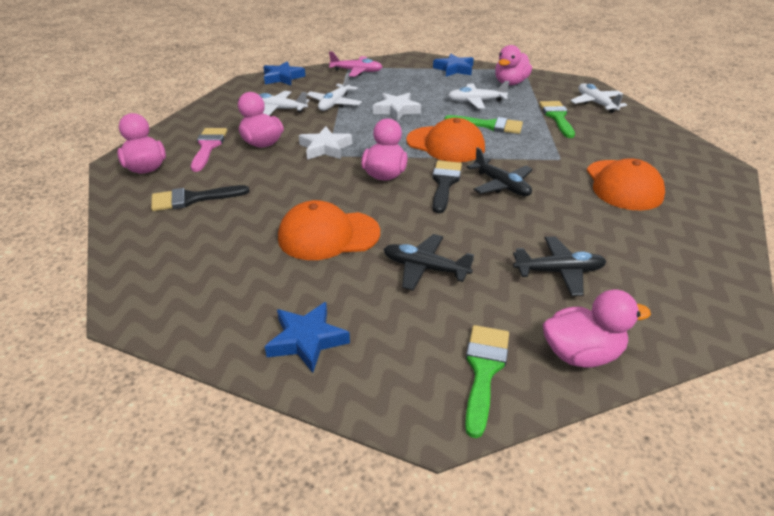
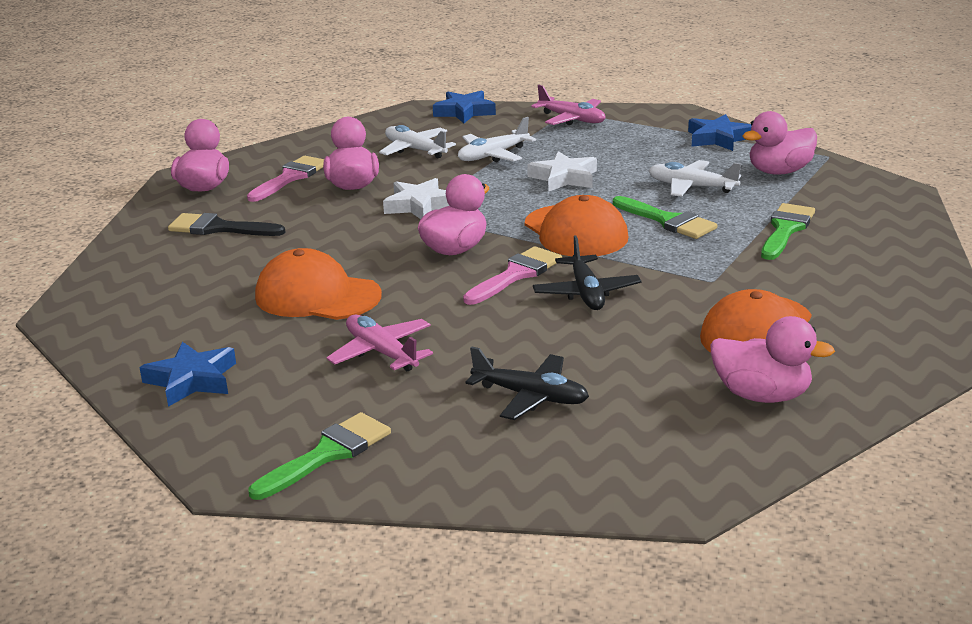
camera: 30 degrees right, 10 degrees down
(424, 268) = (381, 352): black plane -> pink plane
(444, 183) = (516, 275): black brush -> pink brush
(581, 354) = (448, 473): pink duck -> pink duck (762, 395)
(596, 103) = (878, 223): white plane -> none

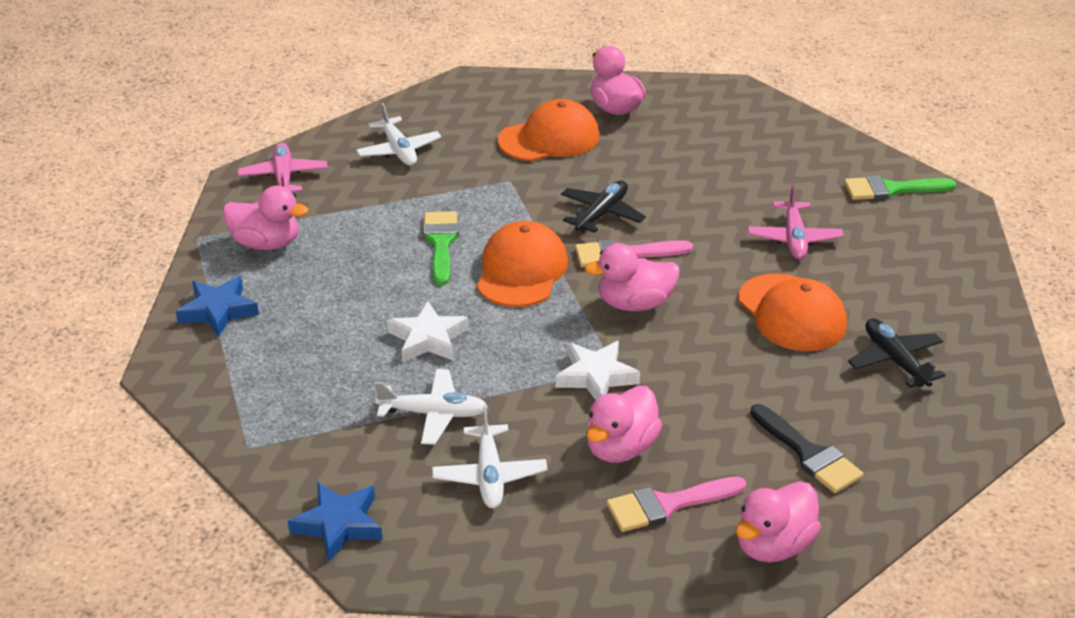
camera: 140 degrees left, 10 degrees up
(192, 380) = (943, 282): blue star -> none
(531, 397) = (737, 166): black plane -> black plane (895, 360)
(572, 119) = (269, 429): pink plane -> pink plane (283, 177)
(691, 187) = (358, 267): white plane -> white plane (399, 150)
(785, 229) = (384, 191): green brush -> none

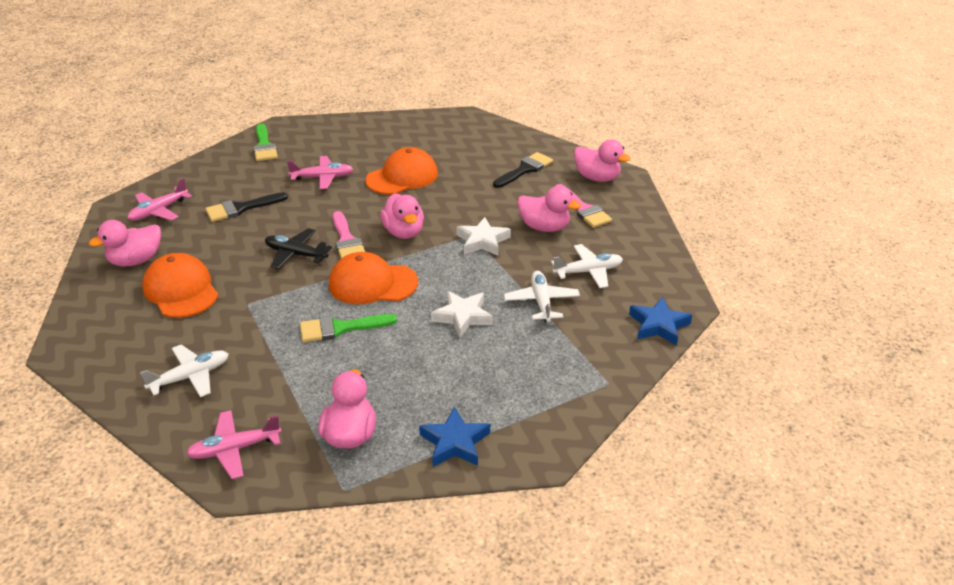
camera: 100 degrees left, 0 degrees up
(718, 173) = (241, 208): none -> black brush
(719, 116) = (158, 211): none -> pink plane
(895, 360) = (439, 146): black plane -> none

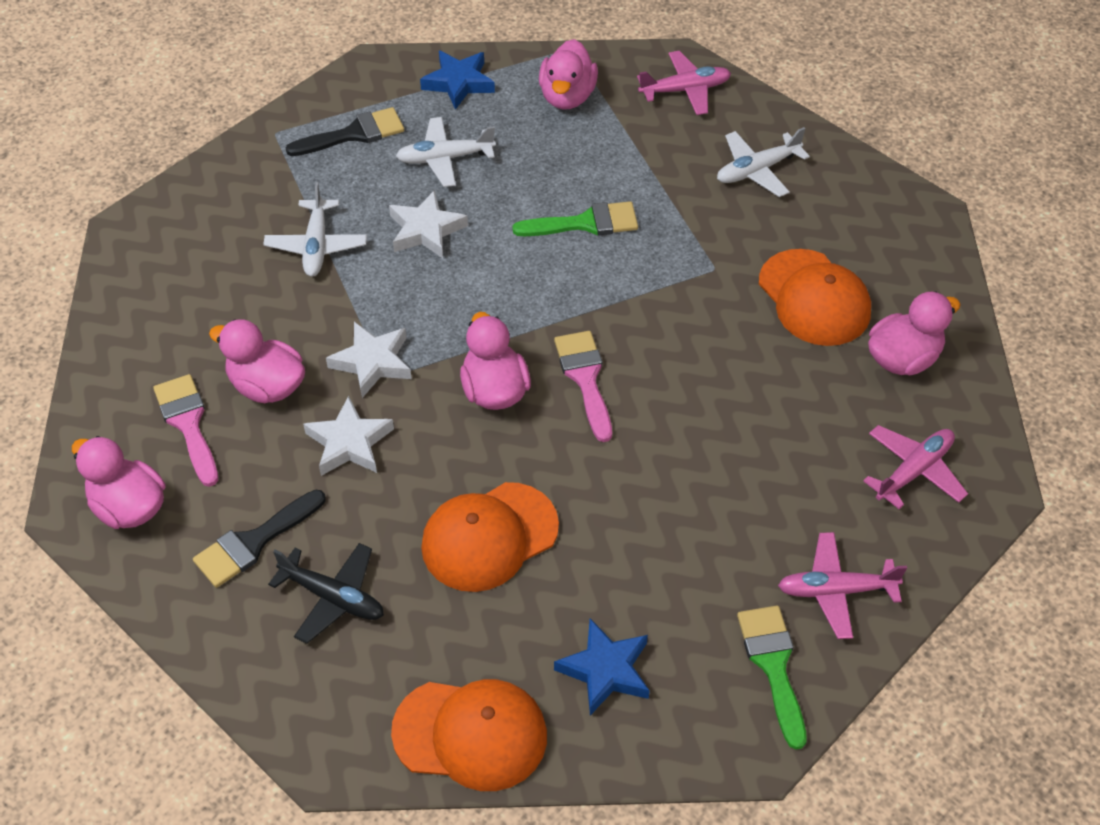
camera: 175 degrees left, 15 degrees up
(241, 208) = (772, 468): black brush -> black brush (354, 134)
(295, 254) = (662, 355): black plane -> black plane (333, 598)
(323, 178) = (639, 545): pink plane -> pink plane (835, 590)
(372, 283) = (544, 292): orange cap -> orange cap (470, 734)
(486, 206) = (349, 443): none -> white star
(588, 271) = (233, 292): white plane -> white plane (444, 158)
(658, 325) = (179, 201): blue star -> blue star (605, 670)

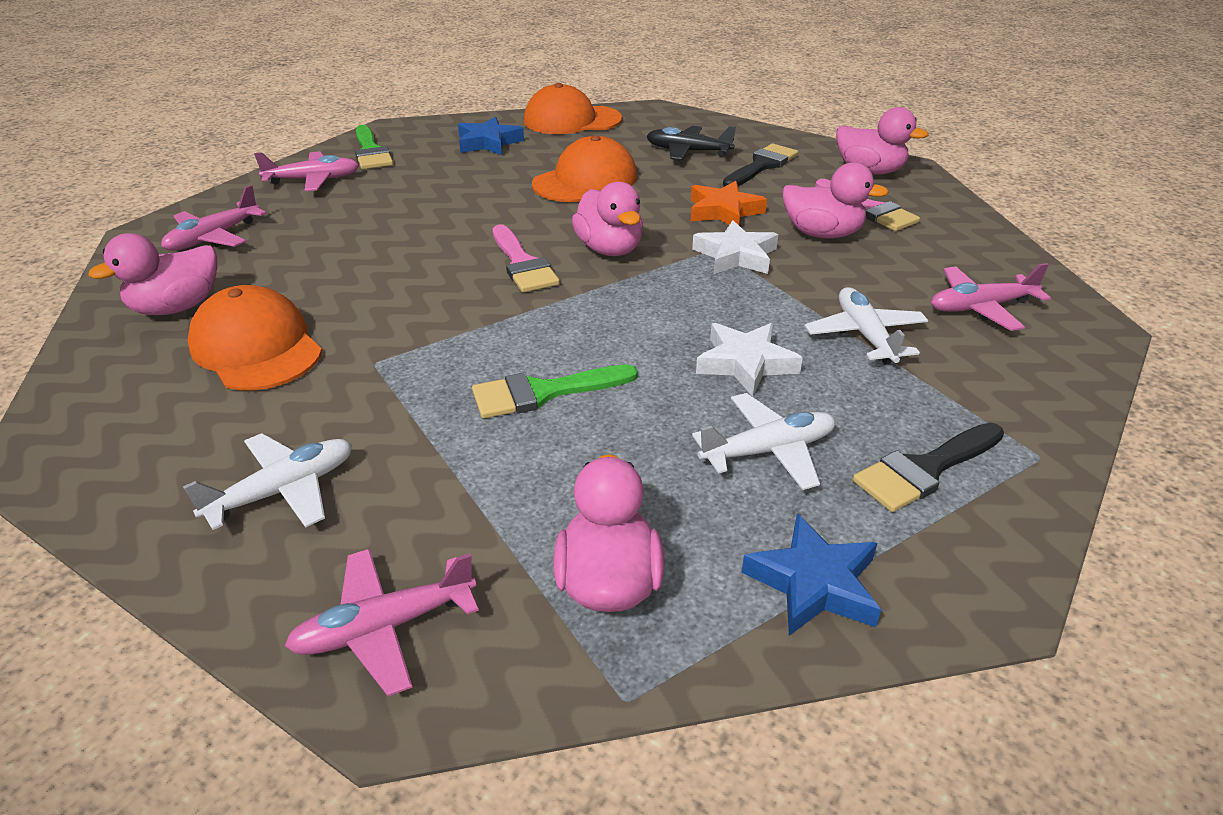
camera: 170 degrees right, 15 degrees down
(198, 263) = (980, 307): none -> pink plane
(349, 443) = (724, 211): white star -> orange star

